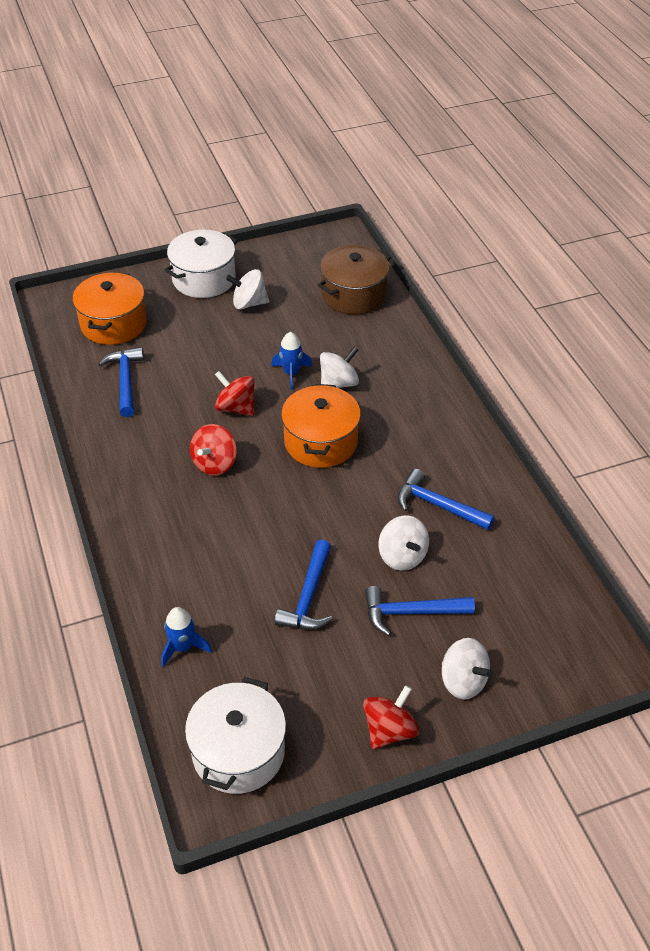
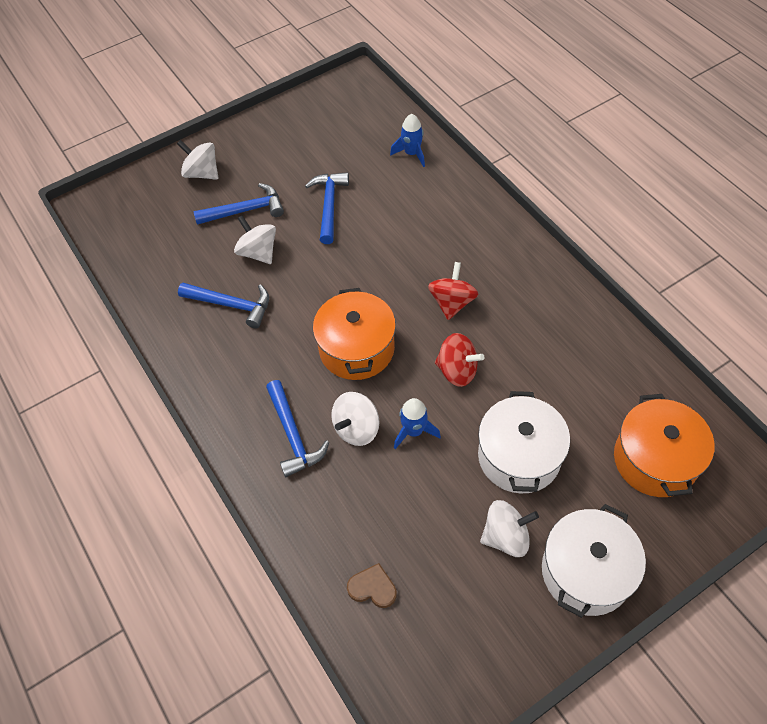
camera: 170 degrees right, 10 degrees up
(125, 381) = (591, 378): blue hammer -> blue hammer (293, 435)
(238, 752) = (349, 105): white pot -> white pot (519, 456)
(354, 295) = (372, 588): brown pot -> brown heart
(389, 730) = (251, 135): red spinning top -> none

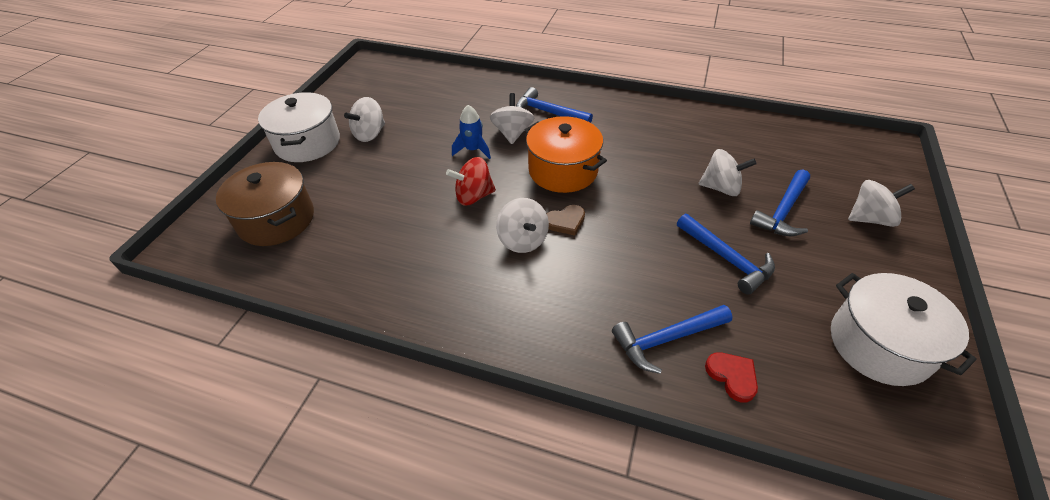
camera: 140 degrees right, 10 degrees down
(231, 305) = (683, 148): blue hammer -> blue hammer (666, 339)
(372, 588) = (434, 85): brown heart -> brown heart (565, 221)
(411, 153) = (732, 376): blue rocket -> red heart
(452, 302) = (523, 240): red spinning top -> white spinning top
(519, 456) = (387, 172): white pot -> white pot (879, 344)
(655, 459) = (276, 220): orange pot -> brown pot

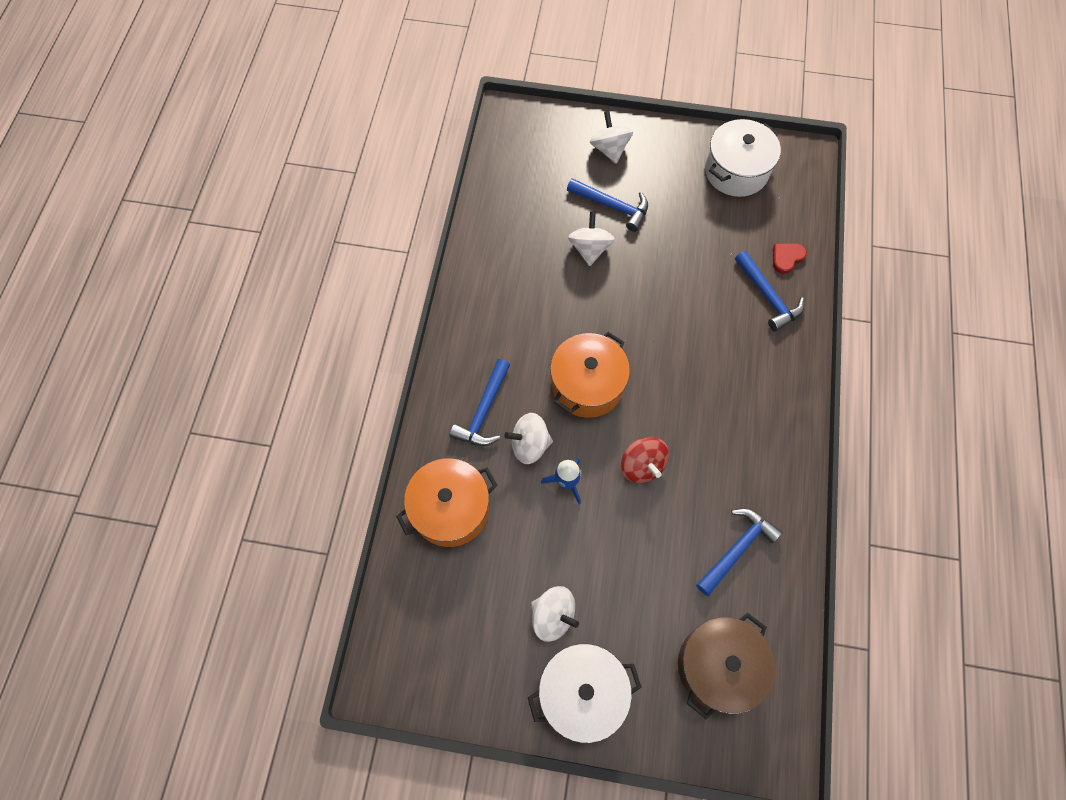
camera: 100 degrees left, 20 degrees up
(471, 94) = (450, 509): none -> orange pot
(523, 240) = (692, 409): white spinning top -> none
(565, 221) = (660, 376): brown heart -> none
(726, 258) = (677, 252): blue hammer -> blue hammer (737, 549)

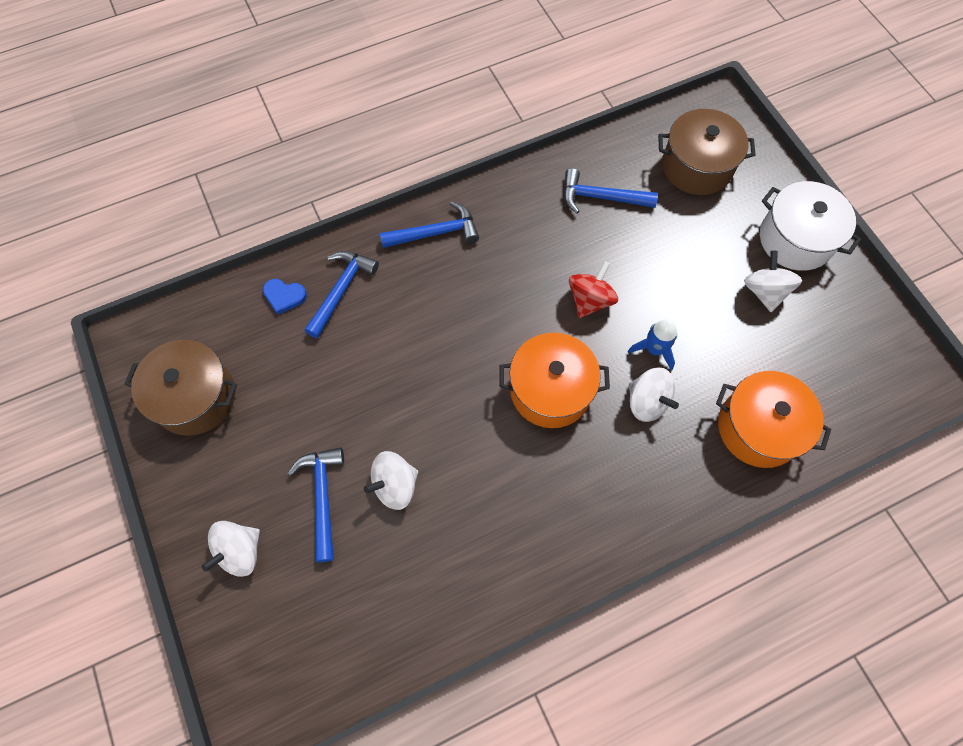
camera: 125 degrees left, 0 degrees up
(484, 411) = (649, 465): blue hammer -> blue hammer (435, 233)
(736, 171) = (195, 397): white pot -> brown pot
(786, 258) = (284, 296): red heart -> blue heart

